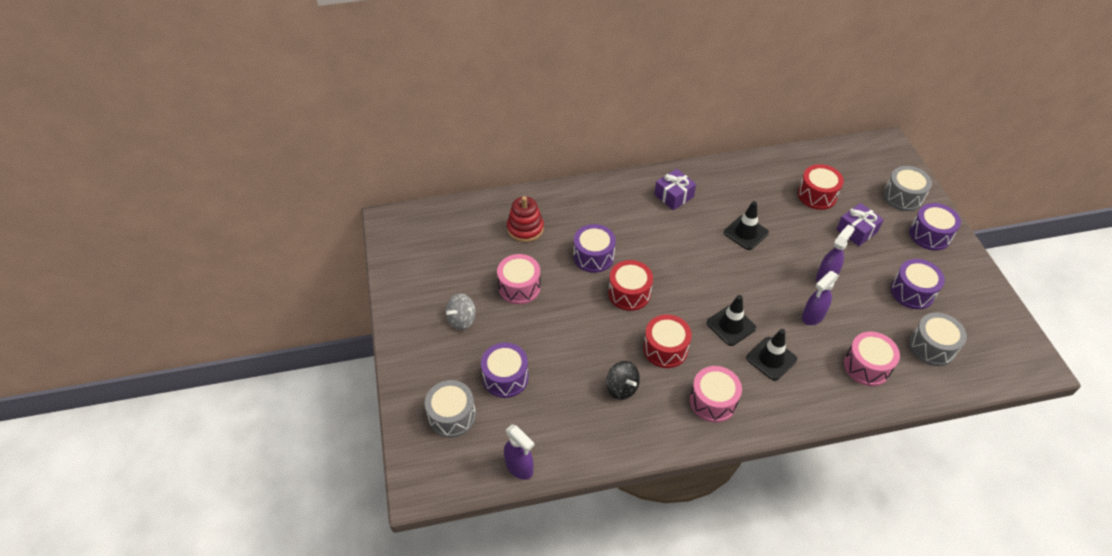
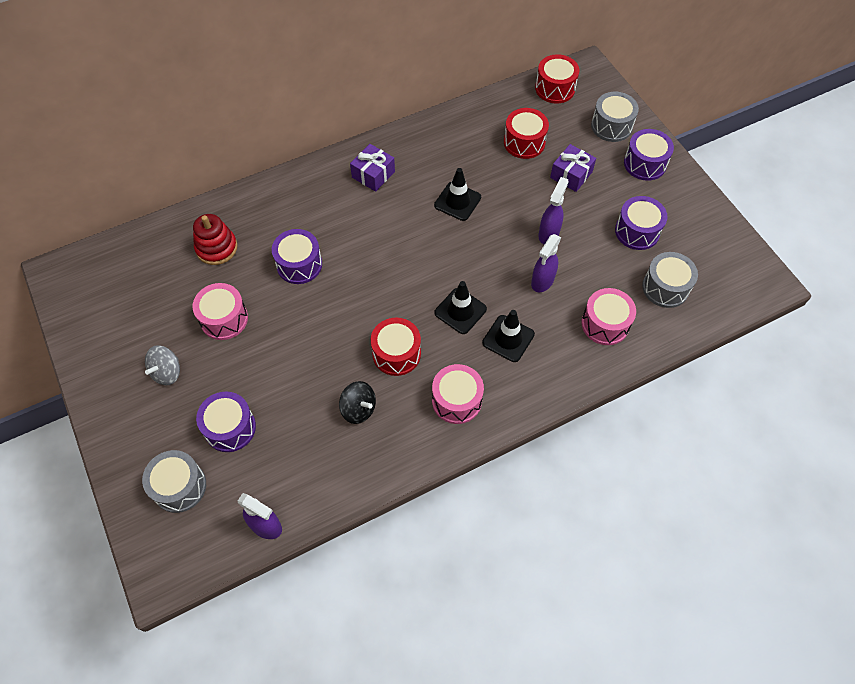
camera: 15 degrees left, 10 degrees up
(629, 293) = (346, 299): red drum -> red drum (555, 88)

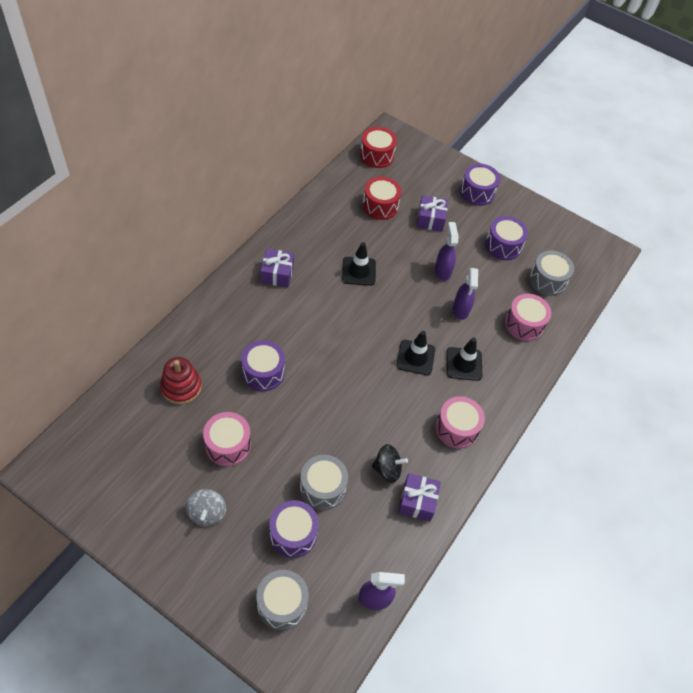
camera: 35 degrees left, 5 degrees down
(368, 454) = (417, 501): none -> purple gift
(396, 353) = (388, 412): red drum -> none
(611, 126) = (436, 171): grey drum -> grey drum (322, 488)

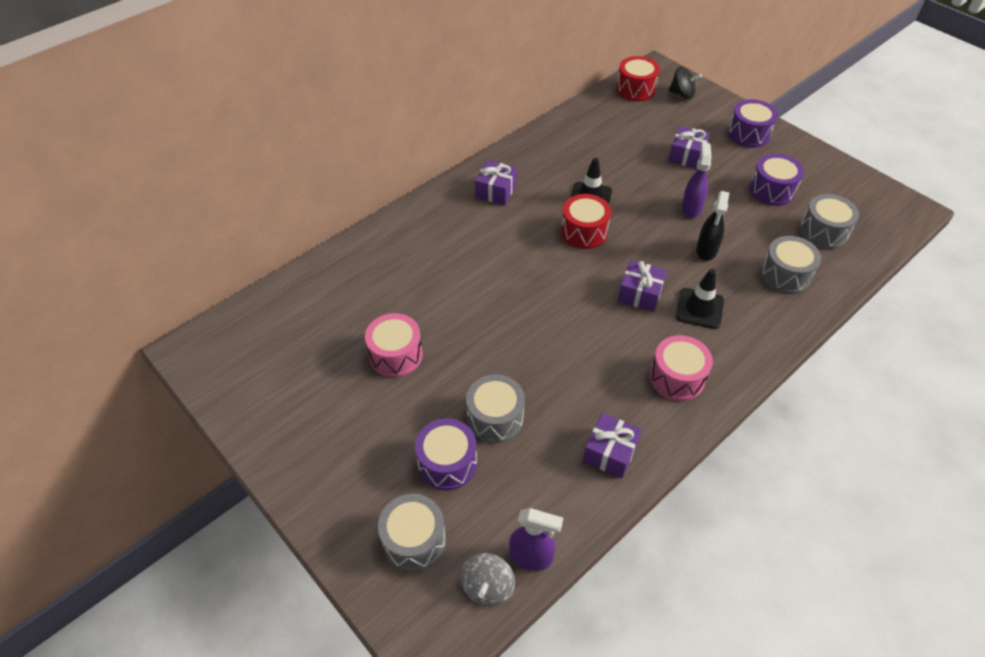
camera: 20 degrees right, 5 degrees down
(181, 387) = (360, 289): red stacking toy -> none
(207, 513) = (352, 423): grey spinning top -> grey spinning top (487, 587)
(263, 372) = (455, 286): purple drum -> none
(380, 206) = (629, 137): red drum -> red drum (584, 232)
(387, 469) = (579, 410): black spinning top -> black spinning top (682, 94)
(415, 357) = (640, 294): black traffic cone -> purple gift
(461, 310) = (706, 250): purple spray bottle -> black spray bottle
(524, 324) = (785, 275): pink drum -> grey drum

